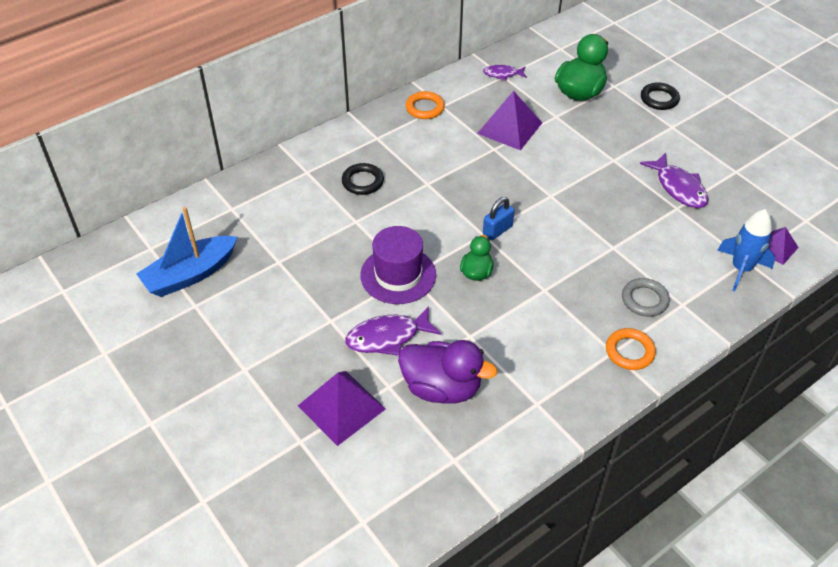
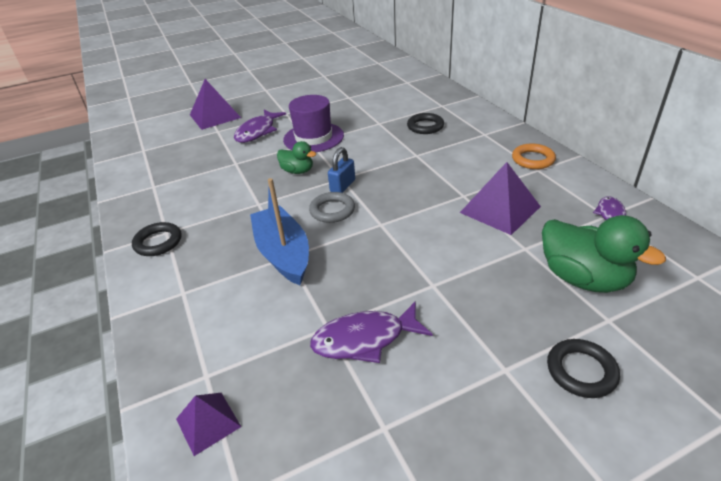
camera: 105 degrees right, 10 degrees down
(190, 274) = (350, 73): blue boat -> blue boat (283, 254)
(387, 337) = (257, 132): purple fish -> purple fish turned 150 degrees counterclockwise
(442, 388) = (200, 149): purple duck -> none
(497, 230) = (342, 186): blue padlock -> blue padlock turned 60 degrees clockwise
(629, 351) = (158, 242): orange ring -> black ring
(644, 300) = (207, 265): grey ring -> grey ring (332, 210)
(741, 269) = (197, 364): blue rocket -> none

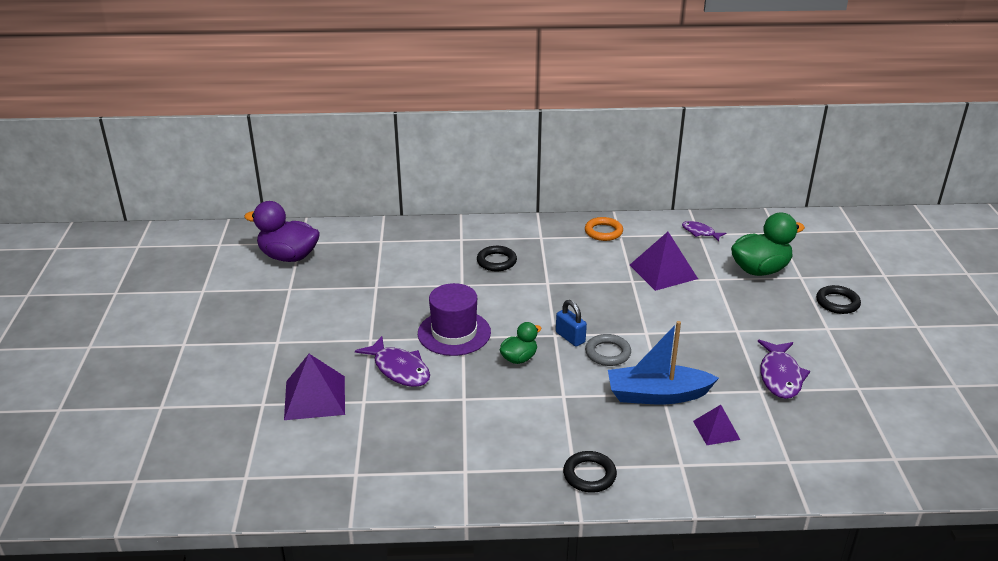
camera: 70 degrees left, 5 degrees down
(208, 422) = (833, 465): purple pyramid -> purple pyramid (716, 430)
(358, 65) = (288, 256): none -> purple duck

